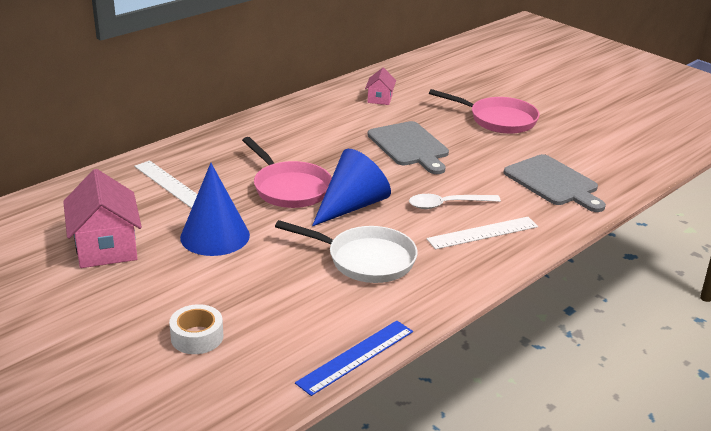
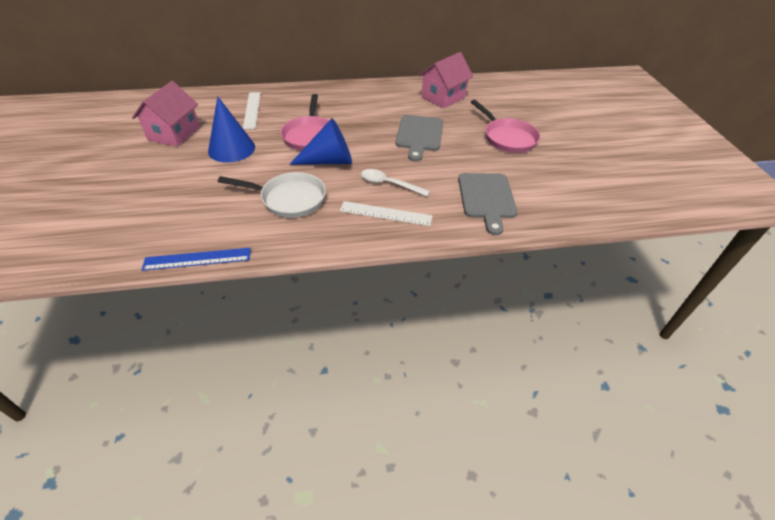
camera: 35 degrees right, 15 degrees up
(197, 337) = (141, 204): white tape -> none
(365, 260) = (289, 199): white pan -> white pan turned 45 degrees counterclockwise
(380, 99) = (443, 97): pink house -> pink house, size x1.88

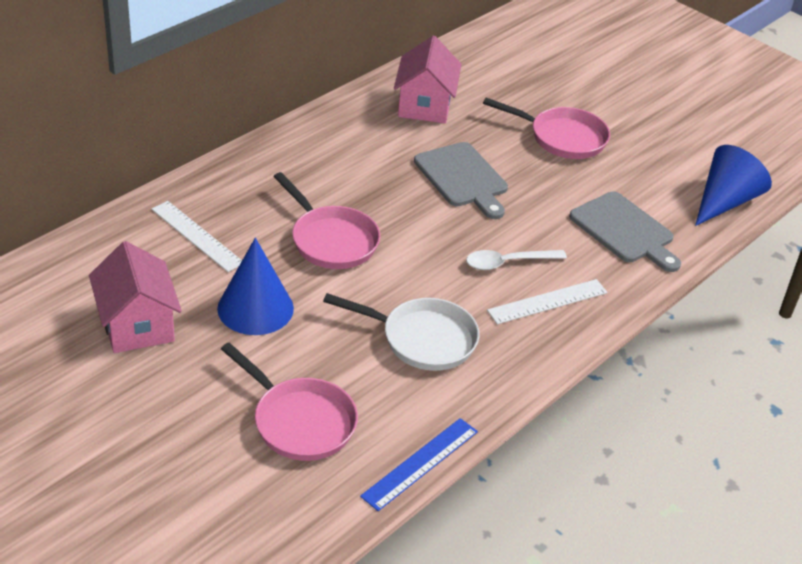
camera: 40 degrees left, 5 degrees down
(174, 206) = (299, 421): none -> pink pan
(289, 199) = (422, 339): white pan -> white pan turned 45 degrees clockwise
(329, 161) = (402, 265): blue cone -> blue cone (724, 201)

